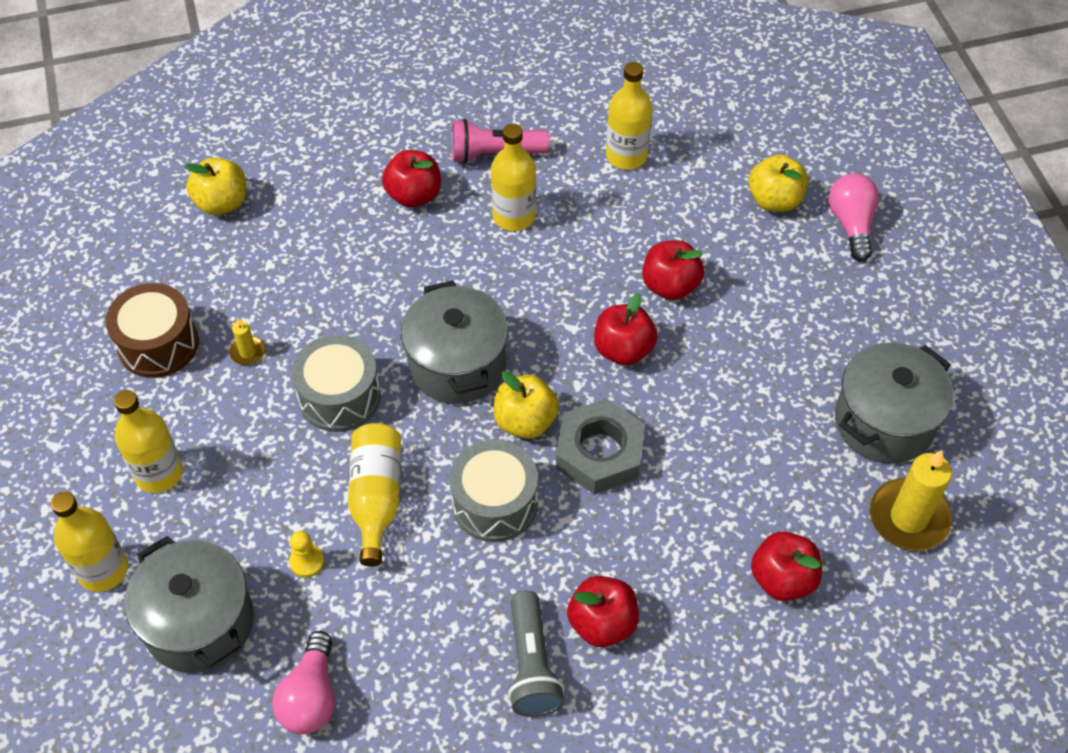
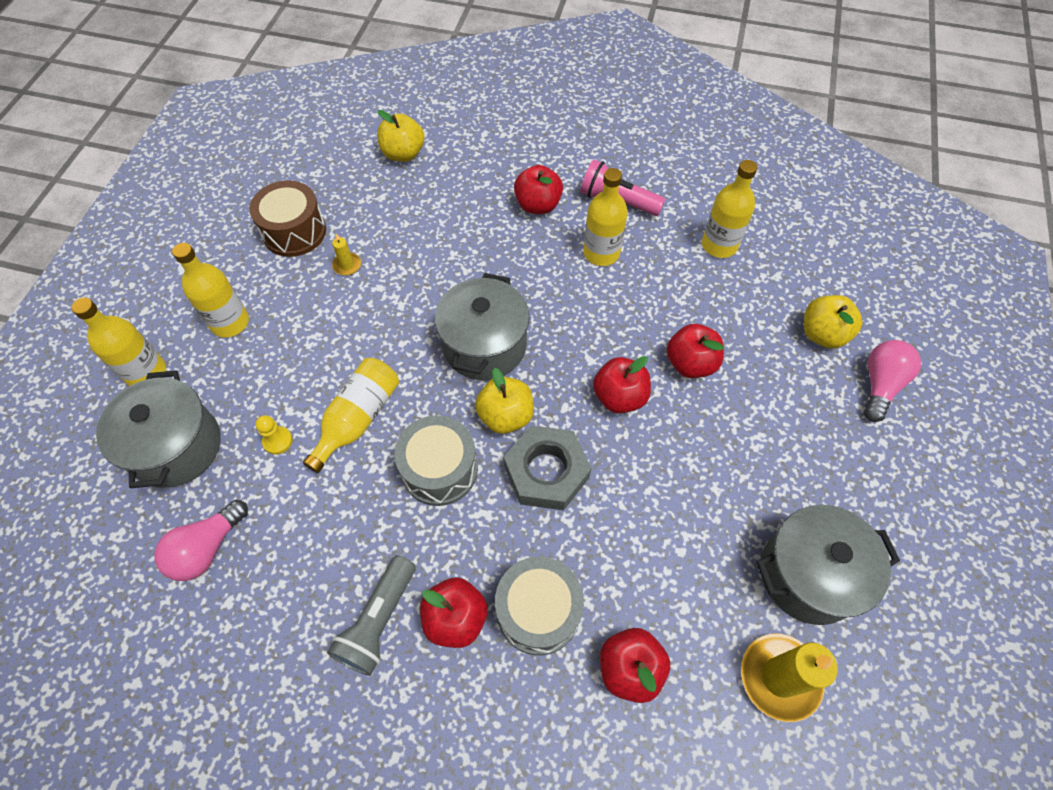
camera: 30 degrees right, 5 degrees up
(339, 396) = (385, 328): grey drum -> grey drum (538, 611)

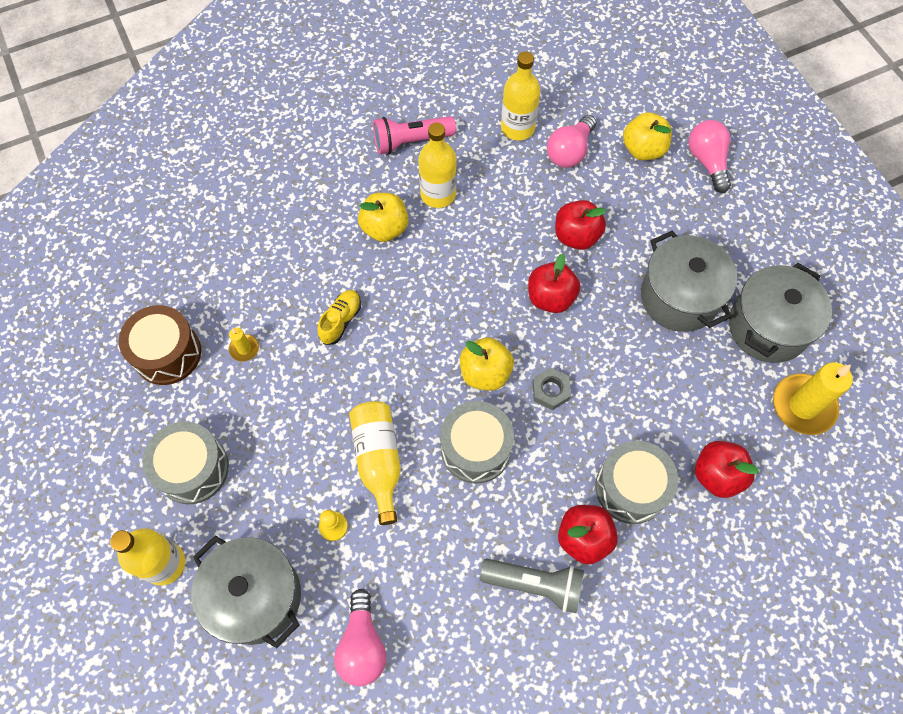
camera: 40 degrees left, 5 degrees up
(230, 322) = (193, 469): yellow bottle -> grey drum
(378, 621) = (535, 585): grey flashlight -> grey flashlight turned 60 degrees counterclockwise
(403, 154) = (194, 218): yellow apple -> yellow apple (385, 228)
(434, 294) = (341, 321): none -> yellow shoe
(485, 346) = (419, 332): grey pot -> grey pot (679, 297)
(538, 205) = (352, 188): red apple -> none
(546, 472) = (550, 390): grey nut -> grey nut, size x0.53
(749, 292) = (569, 151): none -> pink light bulb

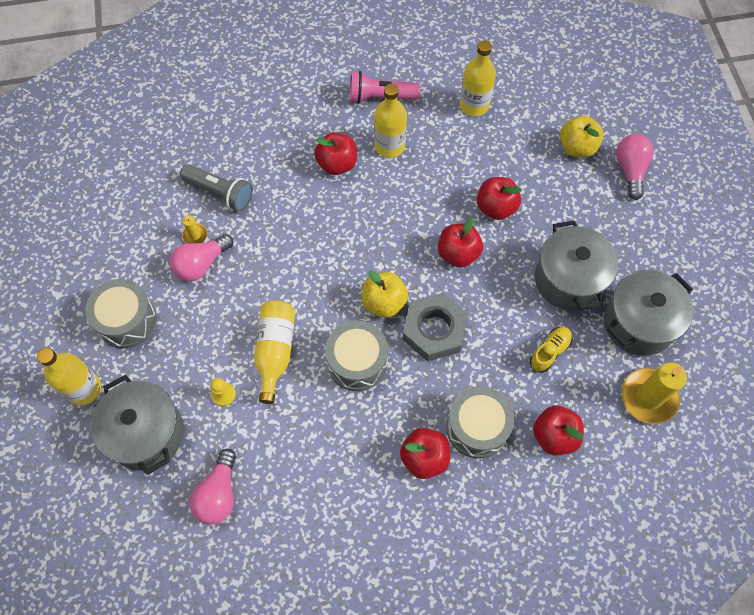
camera: 15 degrees right, 0 degrees up
(167, 353) = (133, 224): brown drum -> none
(341, 321) = (278, 231): yellow shoe -> yellow shoe (549, 352)
(385, 228) = (337, 164): yellow apple -> red apple
(535, 585) = (372, 484): grey flashlight -> grey flashlight (220, 193)
(550, 390) = (434, 330): grey nut -> grey nut, size x1.89
(569, 151) = (512, 135): pink light bulb -> pink light bulb (201, 264)

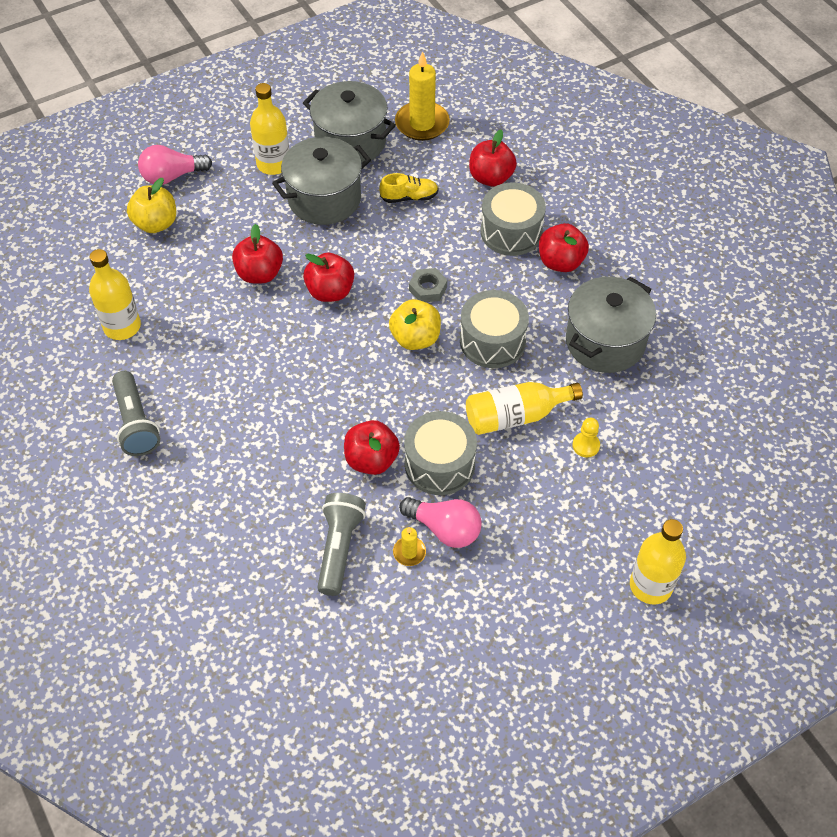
camera: 110 degrees left, 10 degrees down
(127, 320) = (550, 578): grey drum -> grey drum (439, 464)
(146, 433) = (663, 500): grey pot -> grey pot (605, 342)
(218, 494) = (685, 411): pink light bulb -> none
(337, 164) = (252, 437): red apple -> red apple (371, 460)
(380, 97) = (136, 423): pink flashlight -> grey flashlight
(389, 146) = (208, 392): yellow bottle -> yellow bottle (273, 164)
(434, 330) = (428, 288): grey nut -> grey nut, size x0.53
(549, 352) = (409, 197): yellow shoe -> yellow shoe turned 150 degrees clockwise

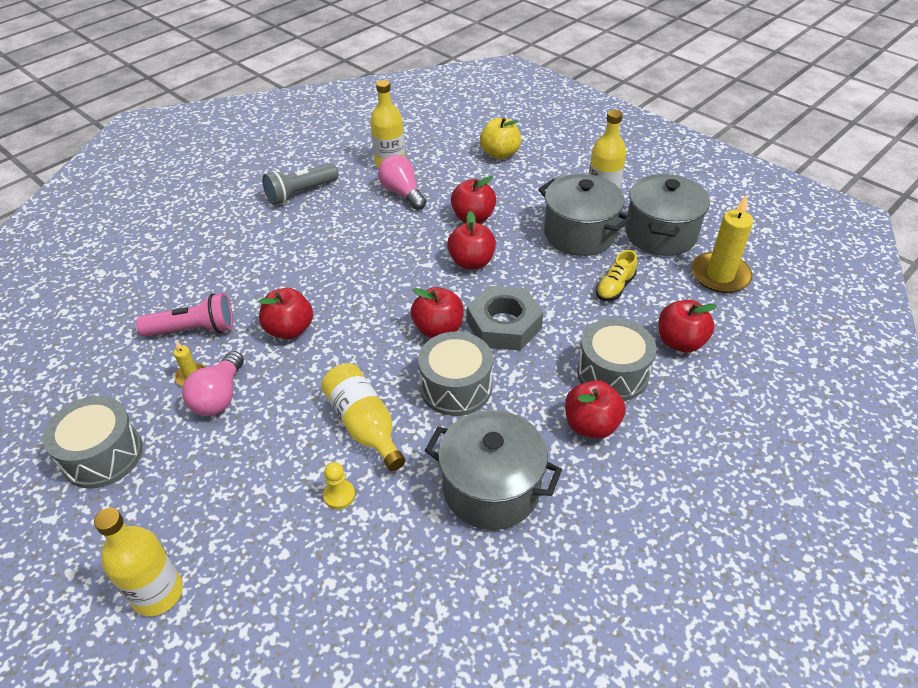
camera: 75 degrees right, 10 degrees down
(172, 176) = (554, 149): pink light bulb -> pink light bulb (402, 193)
(339, 548) = (193, 330): grey flashlight -> pink flashlight
(409, 197) = (615, 287): yellow shoe -> yellow shoe turned 60 degrees clockwise
(415, 338) = (438, 329): yellow apple -> red apple
(428, 288) = (504, 325): grey nut -> grey nut, size x1.89
(439, 464) = (293, 377): grey drum -> grey drum (102, 455)

